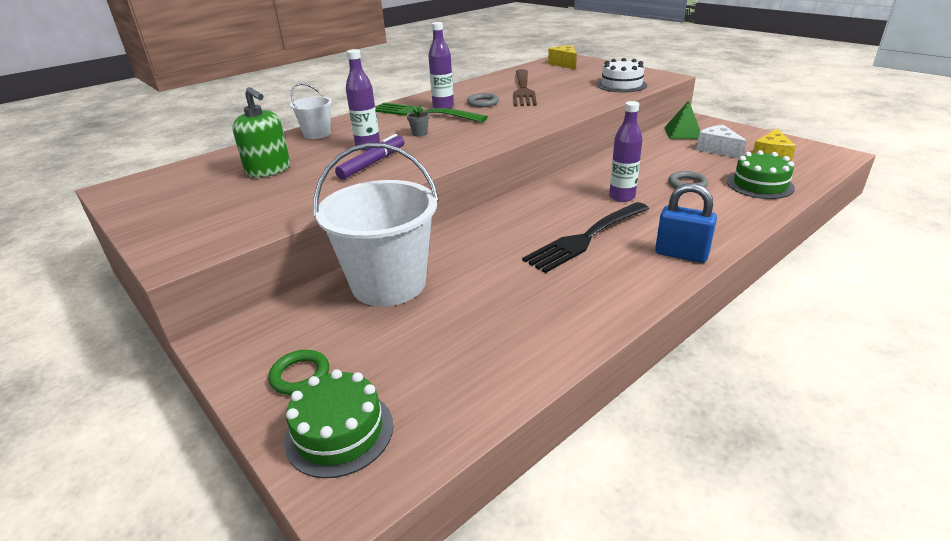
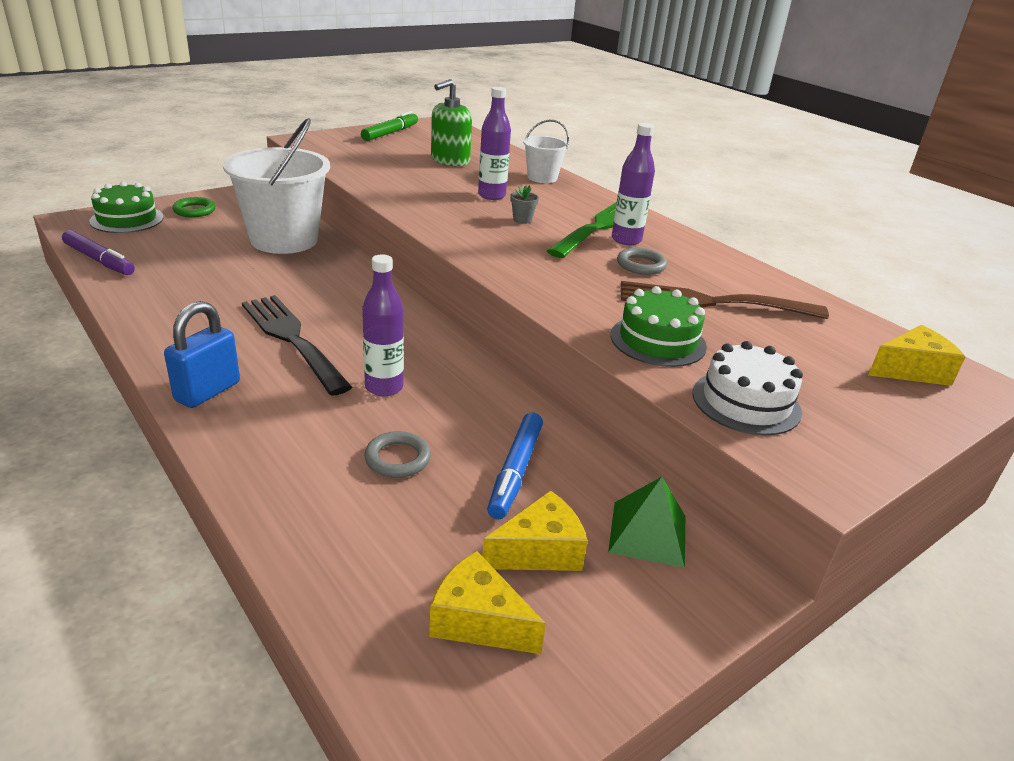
camera: 90 degrees right, 0 degrees up
(156, 209) = (390, 133): none -> green marker
(372, 163) = (441, 195): purple marker -> purple marker (99, 260)
(668, 157) = (515, 471): none -> blue marker
(718, 150) = (539, 551): white cheese -> yellow cheese
(760, 185) = (354, 543): green cake -> green cake (658, 341)

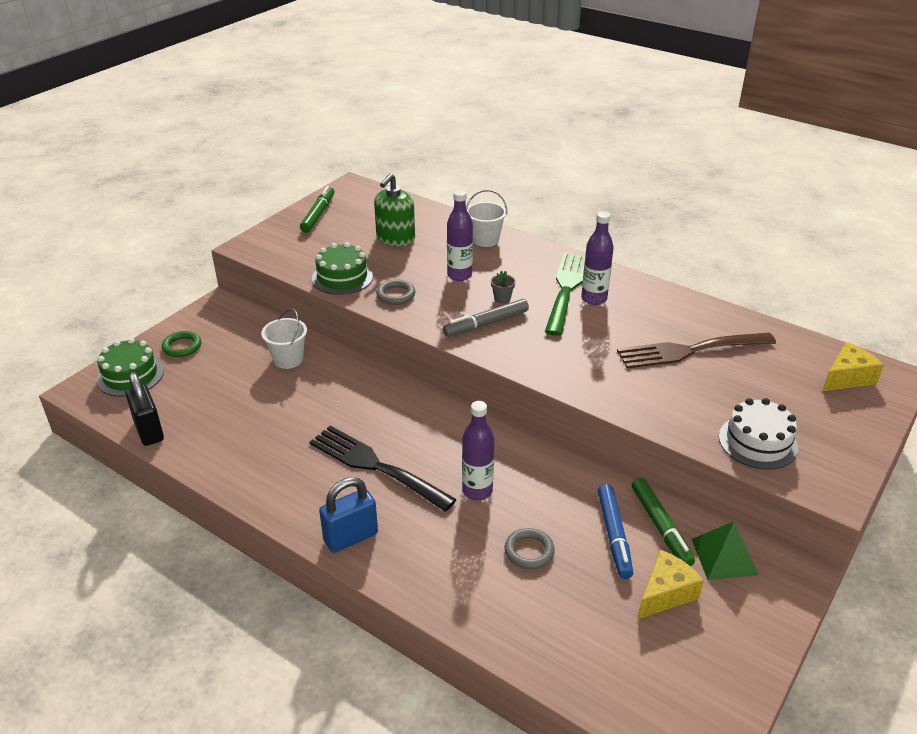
camera: 15 degrees left, 5 degrees up
(99, 260) = (149, 431): purple marker -> black padlock
(207, 391) = (351, 537): blue padlock -> blue padlock turned 45 degrees clockwise
(284, 240) = (288, 359): white bucket -> white bucket, size x0.49
(478, 621) = (657, 656): yellow cheese -> none
(487, 234) = (486, 324): none -> grey marker
(582, 479) = (661, 527): none -> green marker
(641, 265) = (620, 325): grey ring -> grey ring (396, 295)
(658, 341) = (673, 402): green cake -> green cake (342, 277)

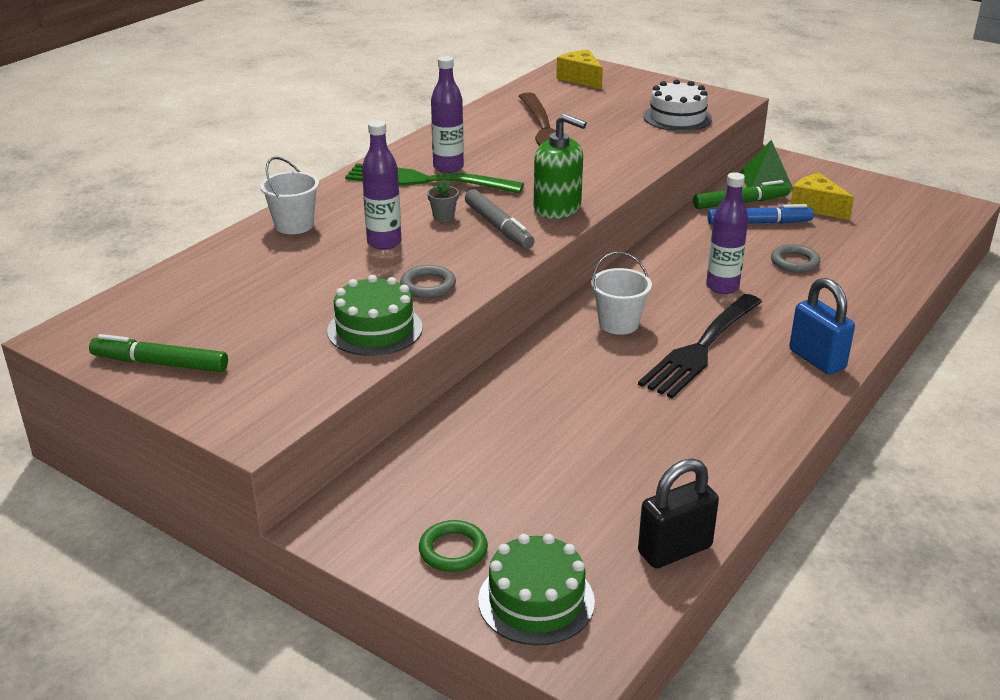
camera: 90 degrees left, 5 degrees down
(288, 359) = (491, 431): white bucket -> white bucket (618, 324)
(395, 238) = (269, 290): green soap dispenser -> green soap dispenser (557, 208)

